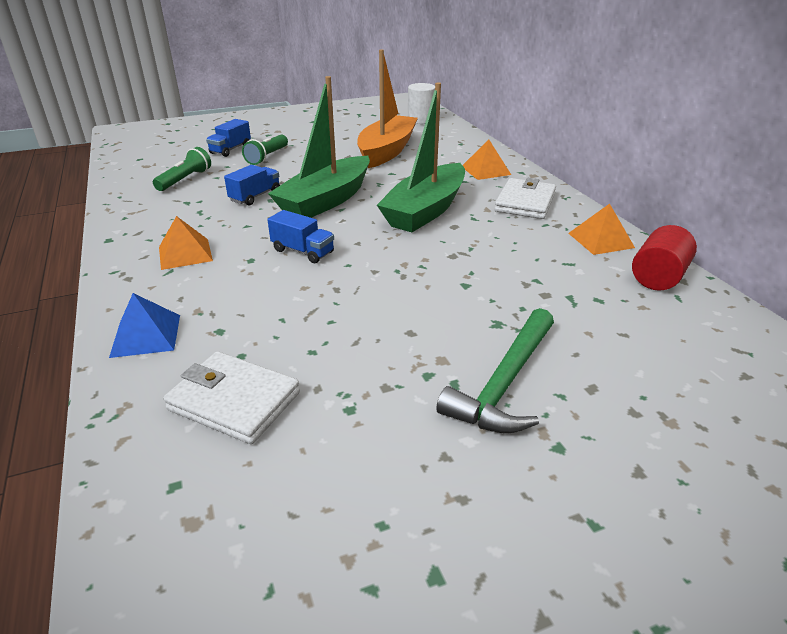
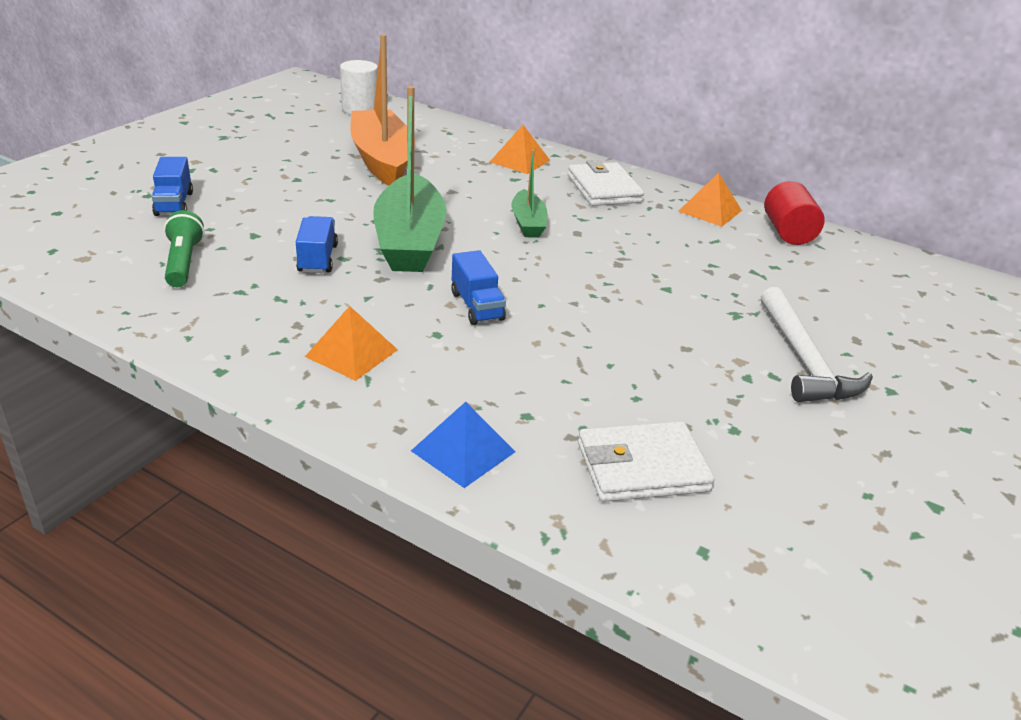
camera: 40 degrees left, 0 degrees up
(267, 157) = (245, 202): green flashlight -> none
(303, 251) = (477, 306): blue truck -> blue truck turned 75 degrees clockwise
(426, 210) = (528, 223): green boat -> green boat, size x0.52
(504, 383) = (803, 360): green hammer -> white hammer

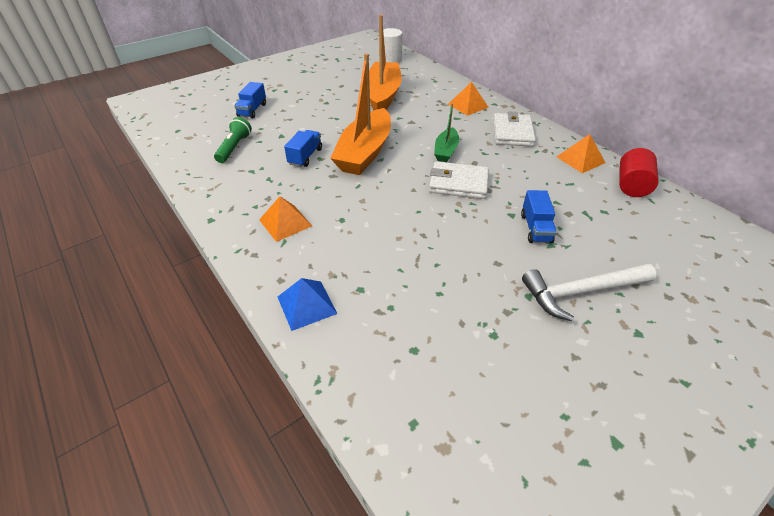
camera: 25 degrees right, 10 degrees up
(410, 240) = (365, 152): green boat -> orange boat
(477, 306) = (377, 205): blue truck -> blue truck (535, 228)
(642, 467) = (411, 347): white wallet -> white wallet (458, 183)
(803, 360) = (581, 292): white hammer -> white hammer turned 60 degrees clockwise

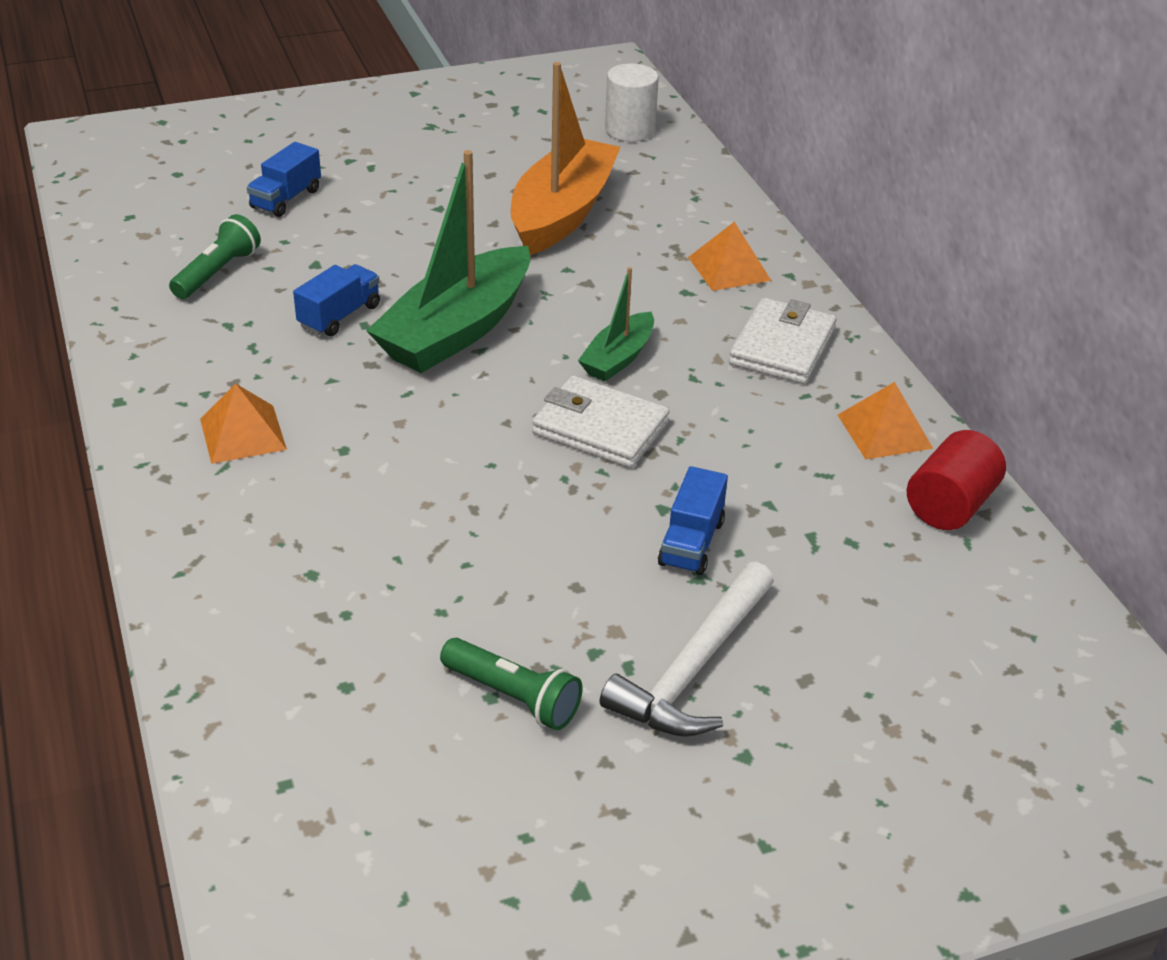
camera: 15 degrees right, 5 degrees down
(306, 305) = (211, 577): blue pyramid -> none
(365, 152) = (457, 330): orange boat -> green boat
(505, 332) = (513, 697): none -> green flashlight
(581, 292) = (693, 668): white hammer -> white hammer turned 60 degrees counterclockwise

